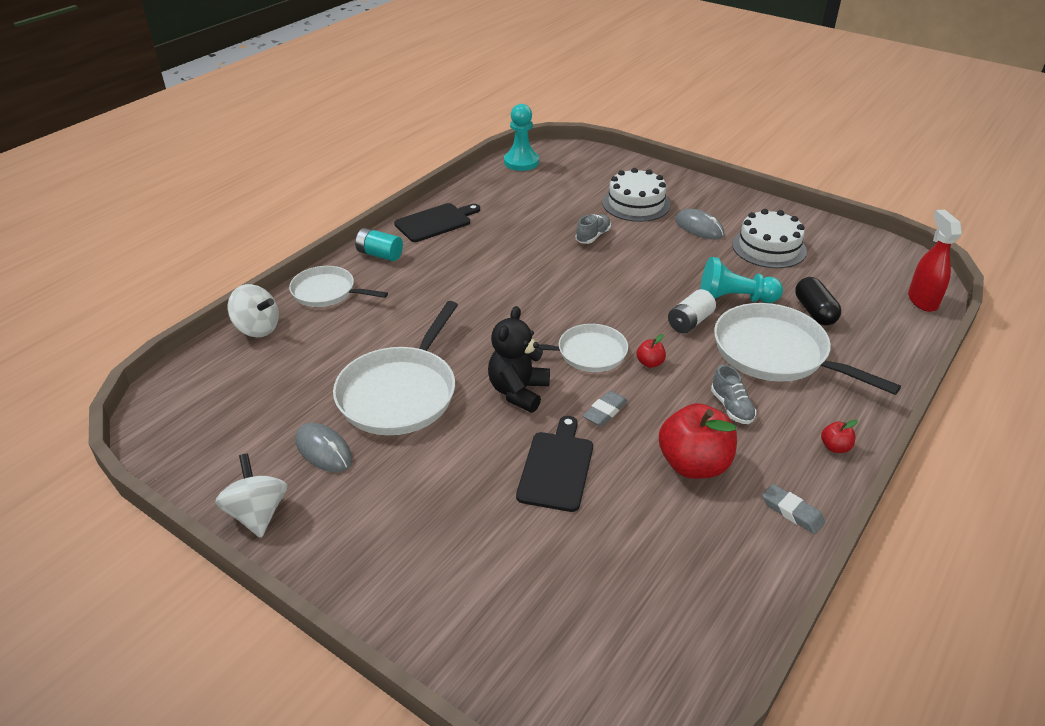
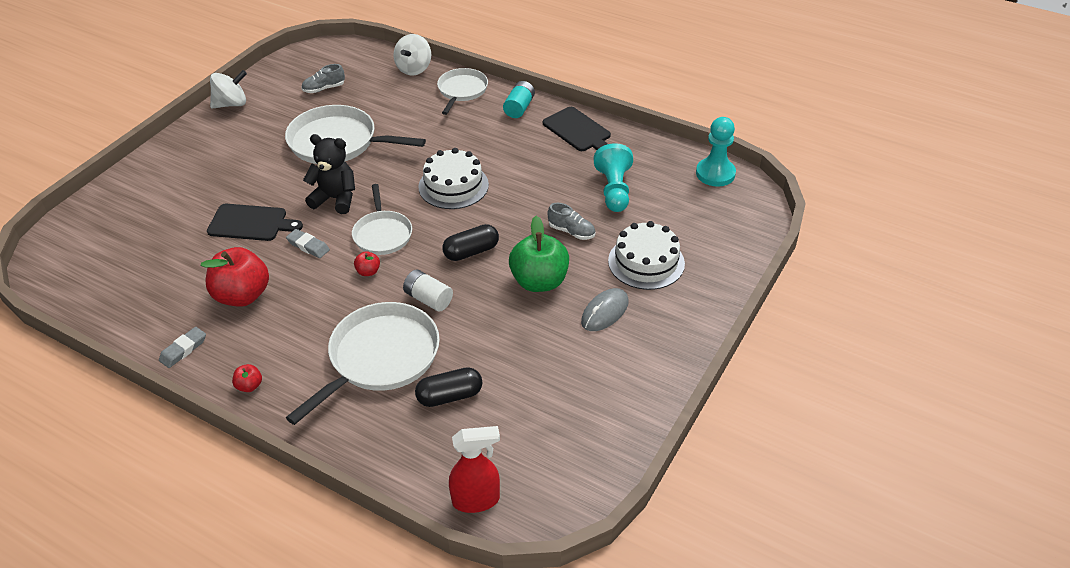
camera: 85 degrees right, 5 degrees up
(324, 450) = (283, 119): grey mouse -> none
(619, 294) = (471, 252): none -> black capsule
(662, 257) = (539, 281): none -> green apple
(731, 407) = (306, 321): grey shoe -> grey shoe (324, 88)
(734, 299) = (469, 333): turquoise pawn -> turquoise pawn (614, 190)
(769, 247) = (572, 369): white cake -> white cake (453, 186)

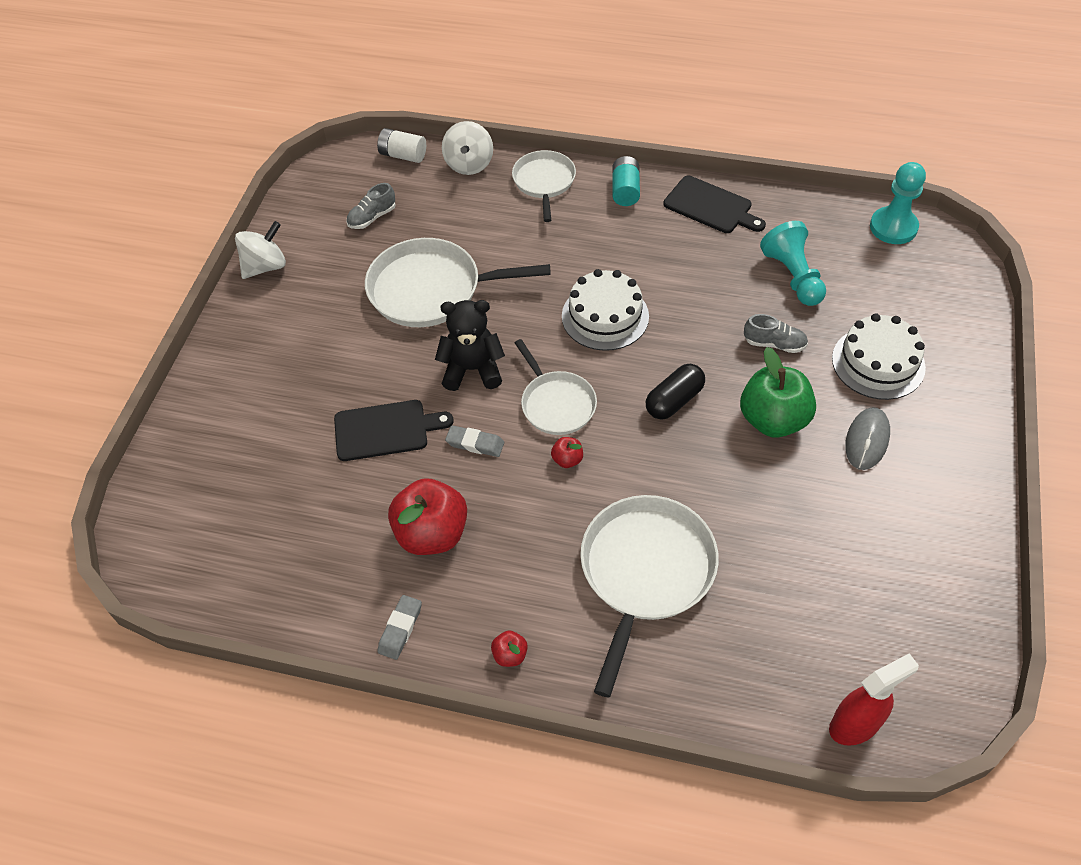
camera: 15 degrees left, 10 degrees up
(428, 299) = (658, 477): white battery -> white battery (403, 155)
(450, 396) = (753, 599): black capsule -> none

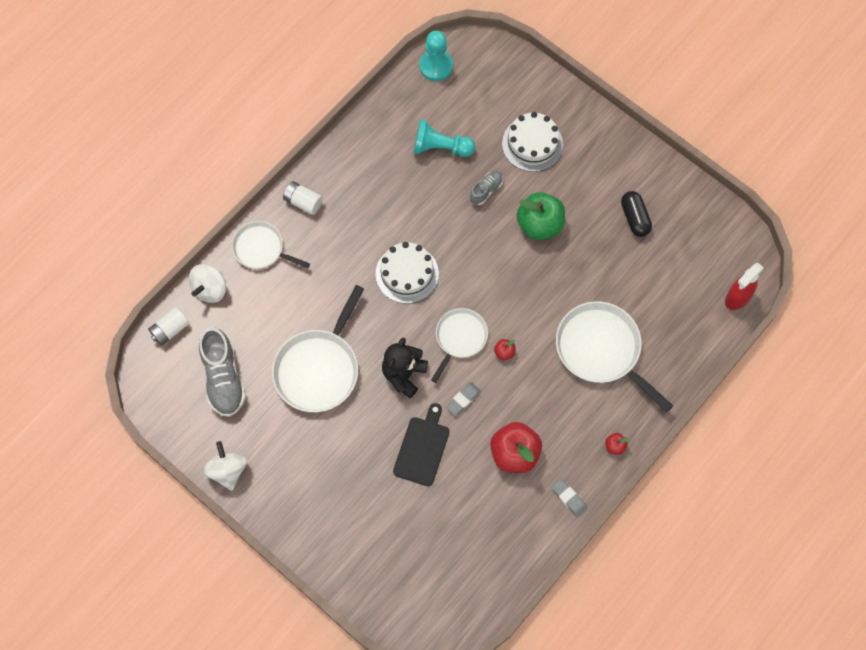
camera: 65 degrees left, 15 degrees up
(372, 217) = (223, 378): grey shoe -> grey shoe, size x1.89
(469, 164) = (210, 289): white spinning top -> white spinning top turned 90 degrees clockwise
(556, 404) = (460, 338): white pan -> white pan turned 60 degrees counterclockwise
(625, 191) = (303, 202): turquoise battery -> white battery
(674, 400) = (495, 270): black capsule -> black capsule (635, 218)
(711, 206) = (351, 158): black cutting board -> none
(855, 725) = (737, 298): red spray bottle -> red spray bottle turned 135 degrees counterclockwise
(867, 440) = (580, 185): grey mouse -> none

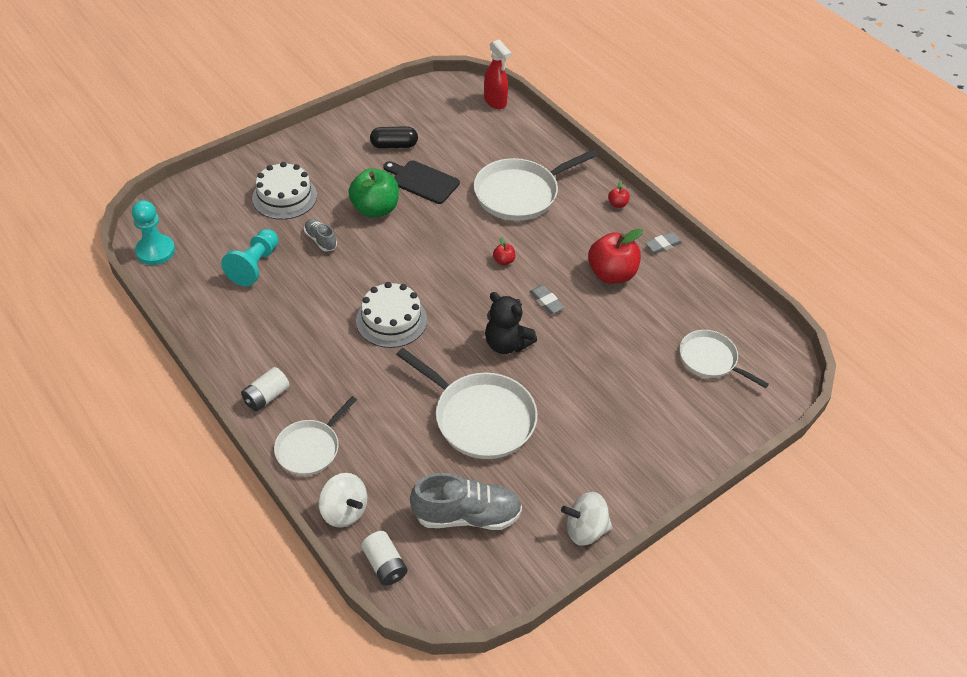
camera: 80 degrees left, 20 degrees down
(422, 448) = (592, 343): black cutting board -> black cutting board (422, 181)
(460, 338) = (478, 291): white pan -> white pan (710, 359)

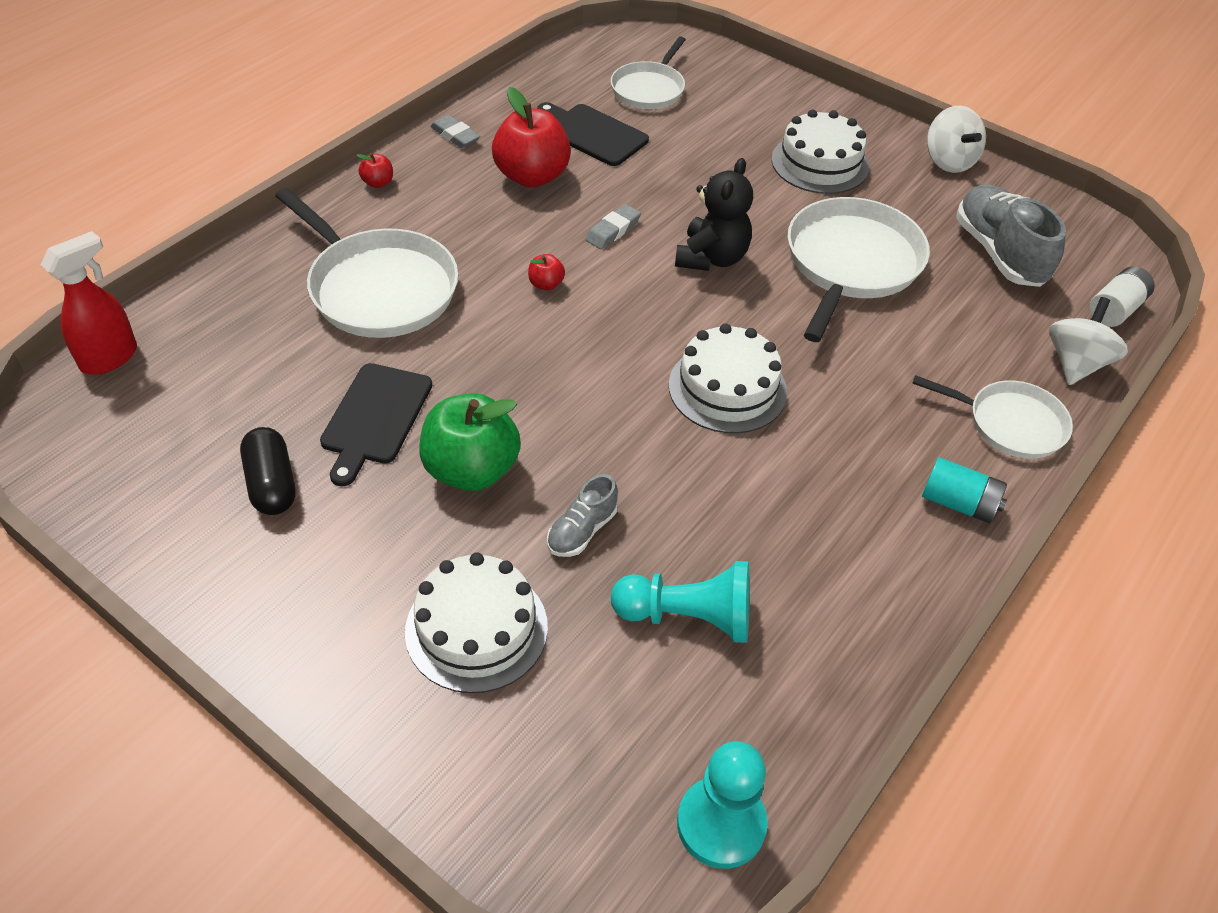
camera: 105 degrees left, 0 degrees up
(266, 396) = (958, 503): white battery -> turquoise battery
(598, 438) = (820, 163): none -> white cake
(655, 314) = (593, 134): none -> black cutting board

